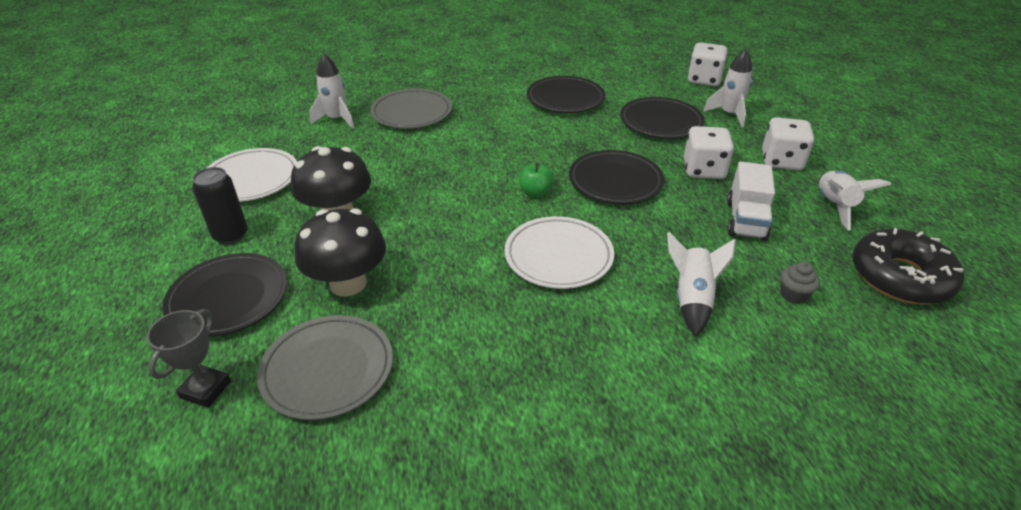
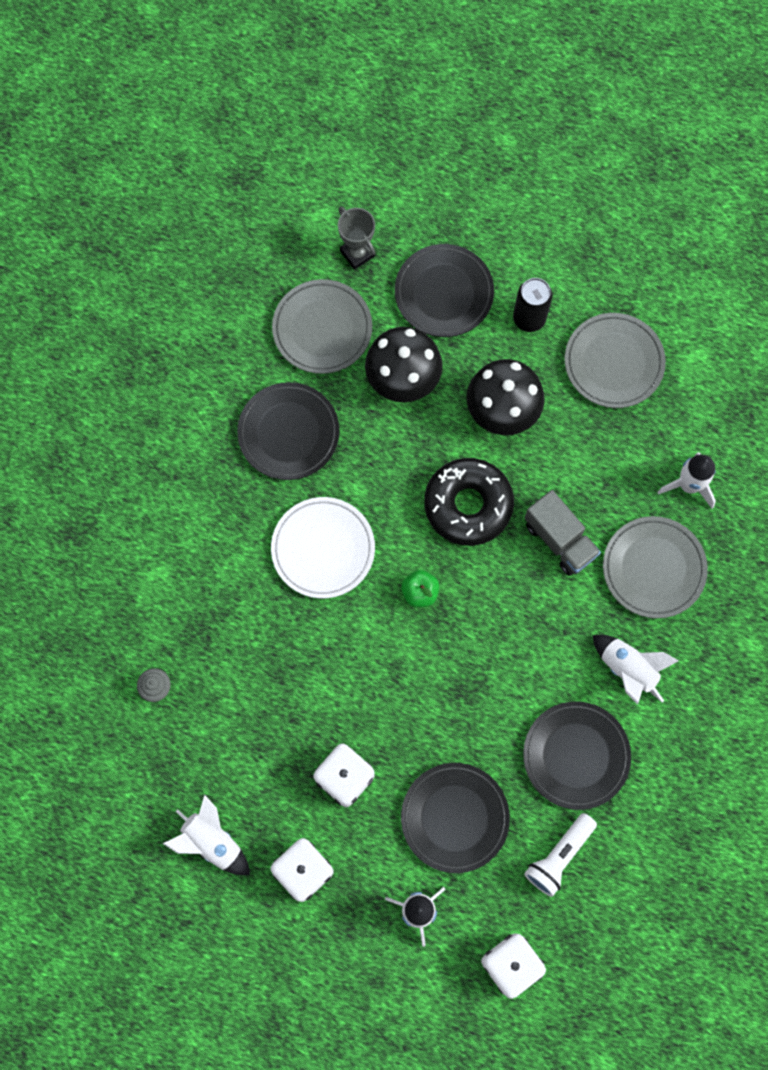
camera: 125 degrees right, 35 degrees up
(251, 179) = (613, 362): white plate -> grey plate
(427, 151) = (560, 539): none -> grey truck
(615, 181) = (386, 677): black plate -> black plate (288, 433)
(628, 85) = (559, 856): none -> white flashlight
(692, 299) = (208, 609): white rocket -> white rocket (628, 669)
(746, 220) = (253, 741): white truck -> none
(900, 277) = (109, 791): black donut -> black donut (468, 505)

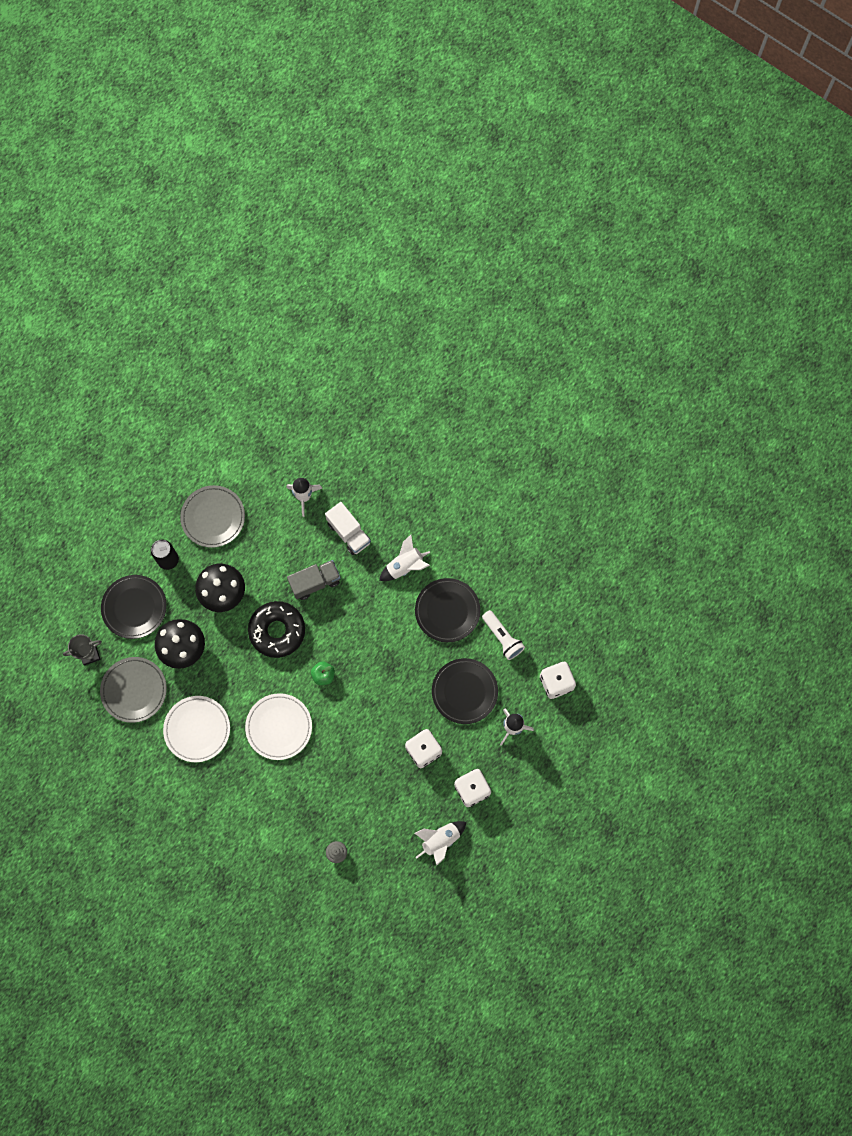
camera: 75 degrees left, 0 degrees up
(288, 433) = (197, 729): black plate -> white plate
(653, 568) = (349, 533): grey plate -> white truck

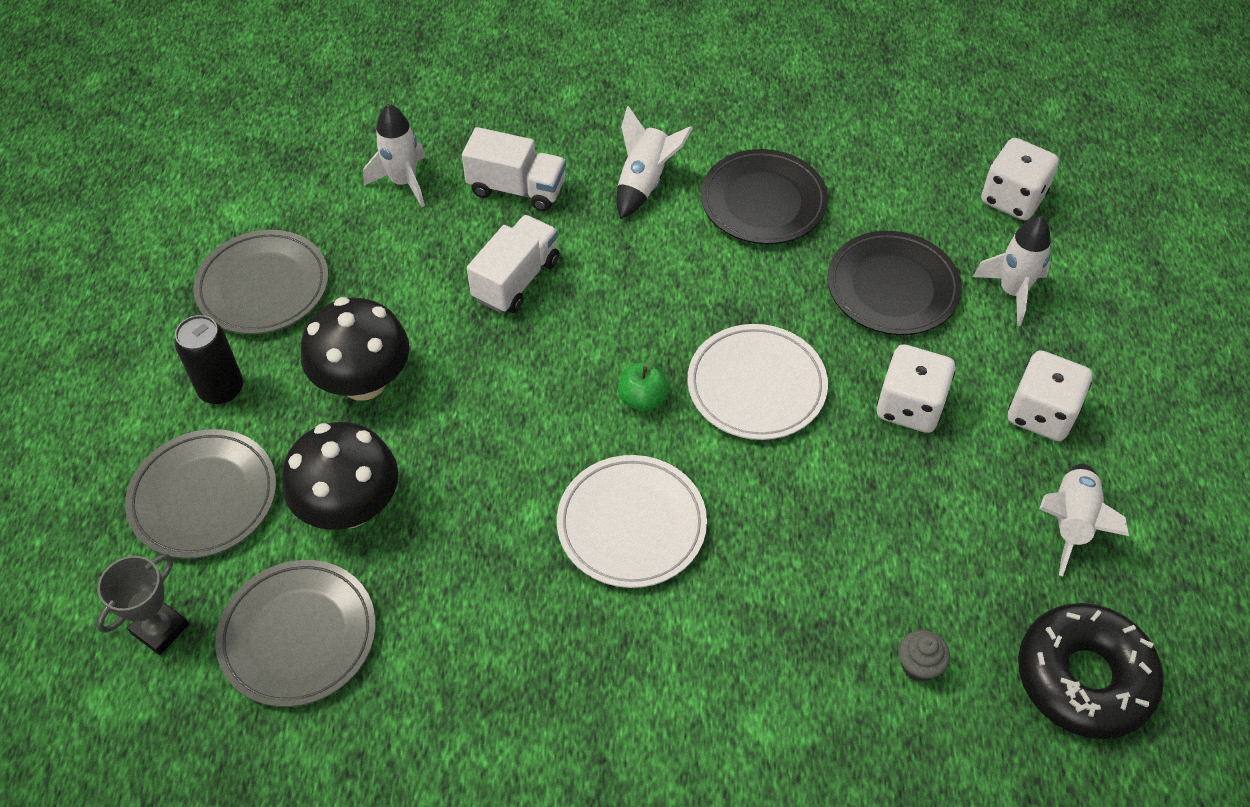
camera: 35 degrees left, 20 degrees down
(134, 607) = (204, 497): black plate -> grey plate
(197, 729) = (478, 625): white plate -> white plate (756, 386)
(277, 631) = (507, 382): black donut -> black donut (1084, 678)
(315, 582) = (516, 280): grey truck -> white truck
(502, 637) = (878, 189): white flashlight -> none

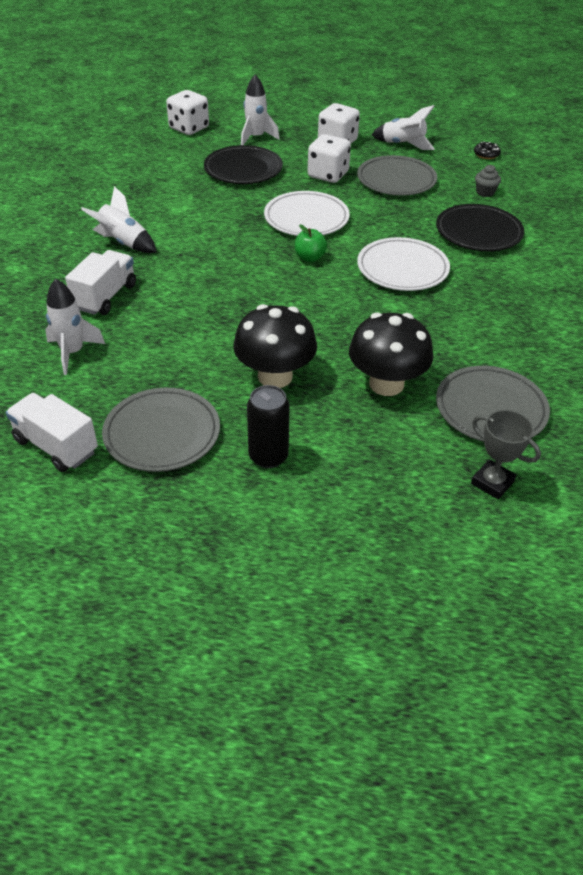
camera: 85 degrees left, 10 degrees down
(204, 497) = (375, 463): grey plate -> grey plate (396, 180)
(516, 280) = (195, 301): white truck -> white truck (56, 446)
(763, 202) = (160, 201): black plate -> black plate (478, 232)
(1084, 678) = (486, 154): black donut -> black donut, size x0.40

